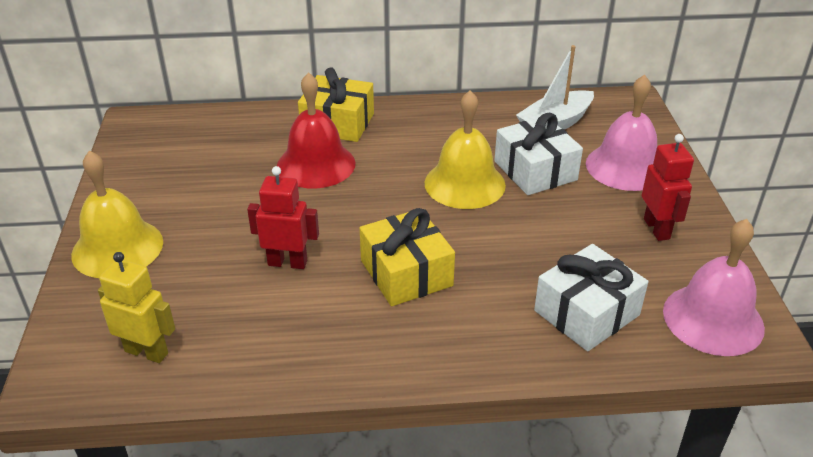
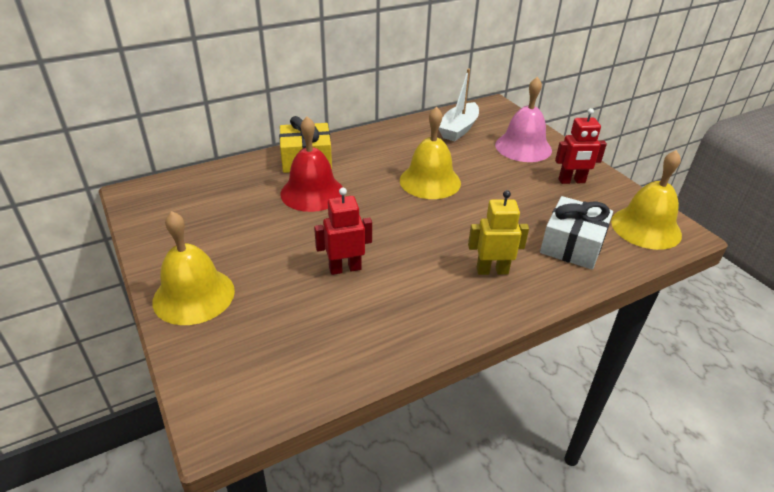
camera: 25 degrees left, 0 degrees up
(147, 352) = (282, 369): yellow robot -> yellow robot (492, 270)
(406, 273) = (437, 252): yellow gift -> none
(535, 170) = (469, 162): white gift -> none
(657, 229) = (572, 181): red robot -> red robot turned 120 degrees clockwise
(713, 319) = (646, 228): pink bell -> yellow bell

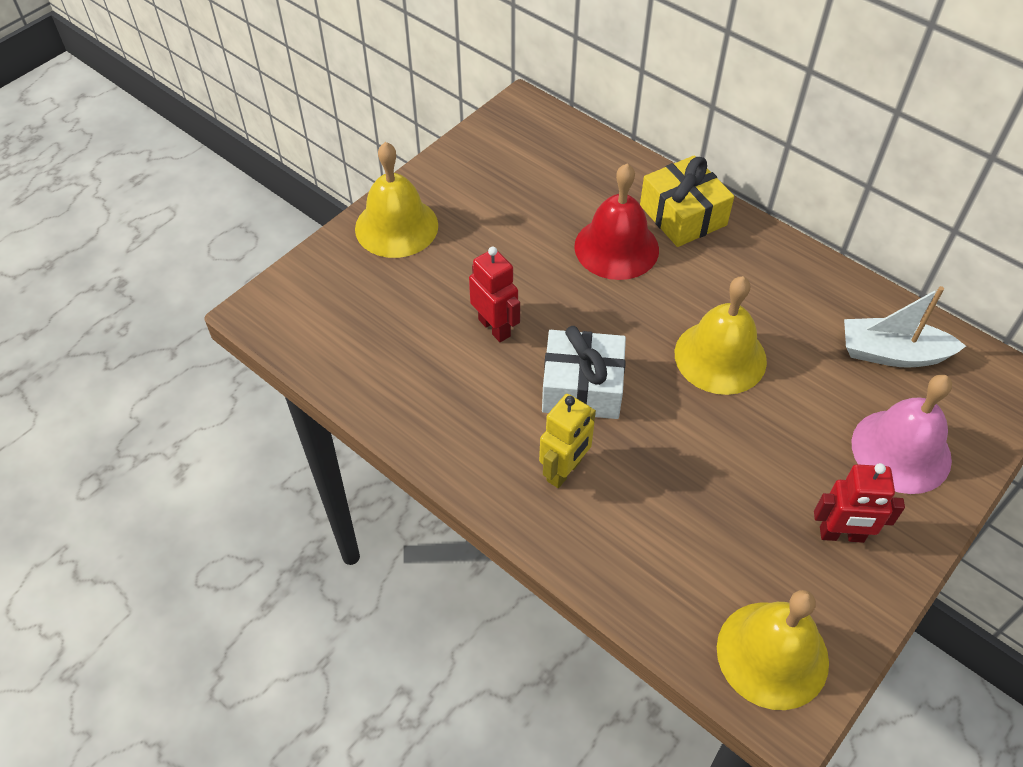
camera: 70 degrees right, 15 degrees up
(492, 270) = (564, 471): yellow robot -> yellow robot turned 60 degrees clockwise
(572, 181) = (841, 535): red robot -> red robot turned 60 degrees counterclockwise
(572, 245) = (669, 556): white gift -> white gift (582, 387)

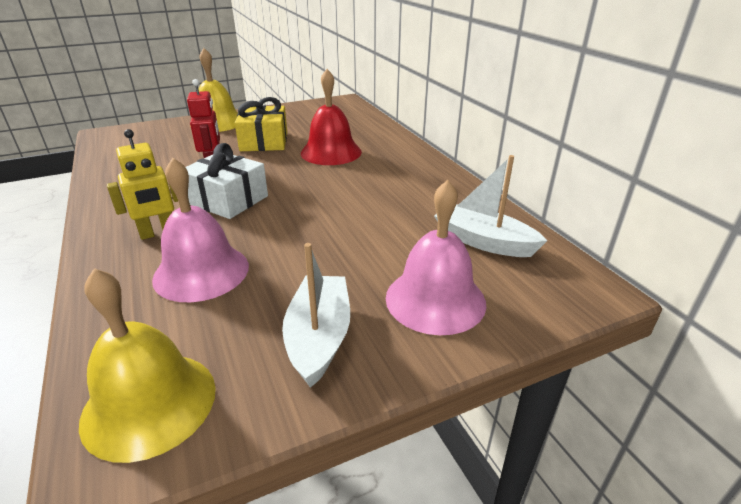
camera: 25 degrees right, 20 degrees down
(668, 505) = (201, 272): none -> pink bell
(683, 215) = (390, 149): yellow gift -> yellow gift (264, 141)
(720, 357) = (341, 210): yellow bell -> none
(841, 535) = (319, 337): red robot -> white boat

